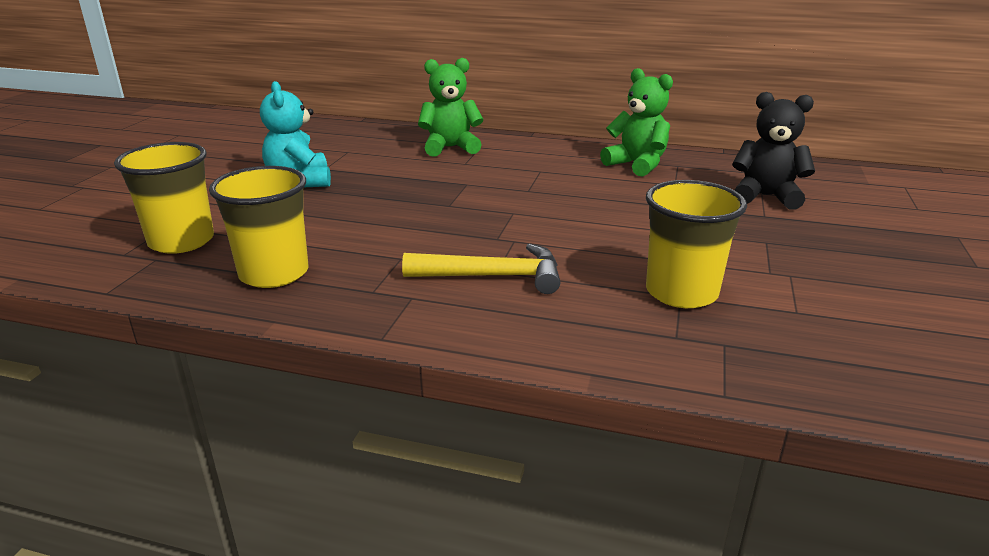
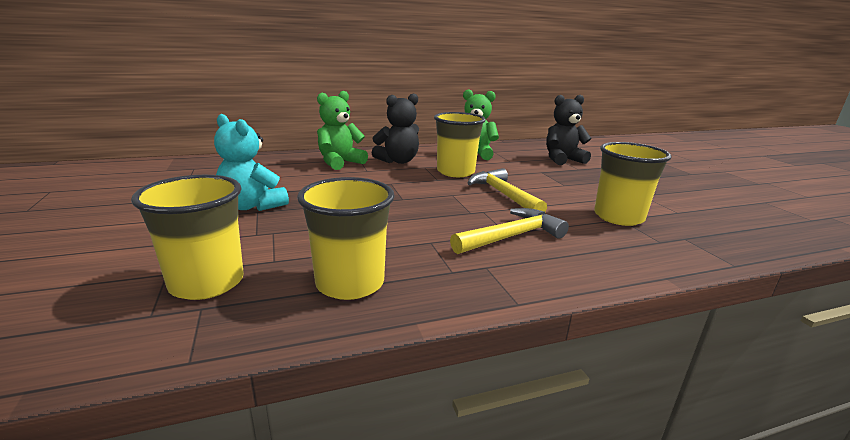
camera: 35 degrees left, 5 degrees down
(520, 157) = (398, 161): none -> black teddy bear
(567, 185) = (455, 172): none -> yellow cup
(575, 227) = (503, 195): none -> yellow hammer

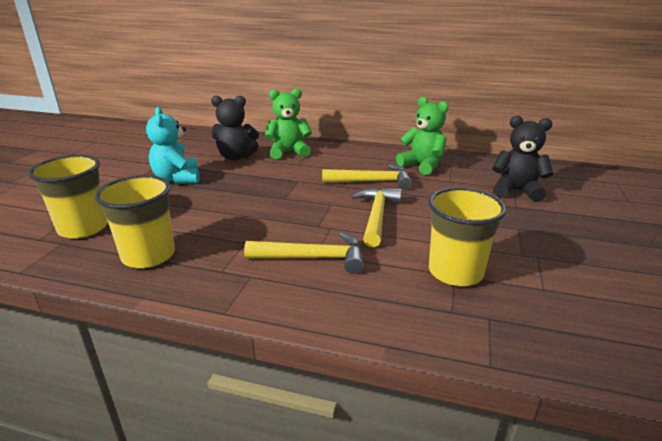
camera: 35 degrees right, 5 degrees up
(398, 161) = (338, 159): black teddy bear -> black teddy bear (236, 157)
(455, 172) = (372, 181): yellow cup -> yellow hammer

